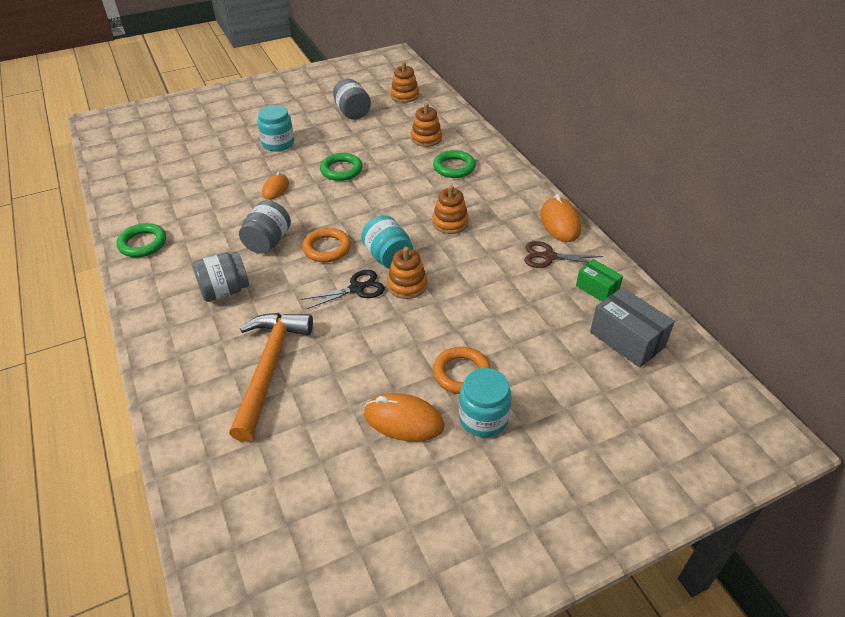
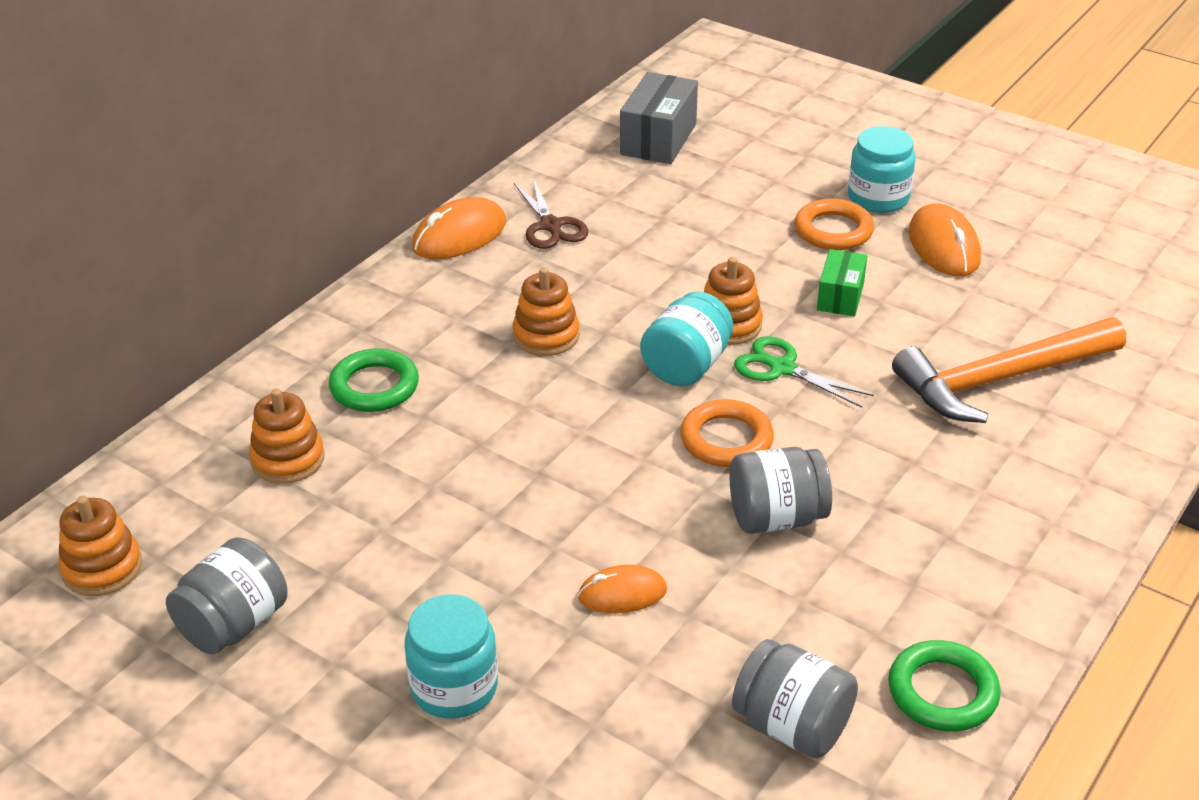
camera: 120 degrees left, 5 degrees down
(225, 291) = (928, 503): grey jar -> grey jar (792, 726)
(341, 170) = (487, 529): green ring -> none
(357, 288) = (781, 368): black scissors -> green scissors
(597, 289) = (585, 176): green box -> green box (840, 296)

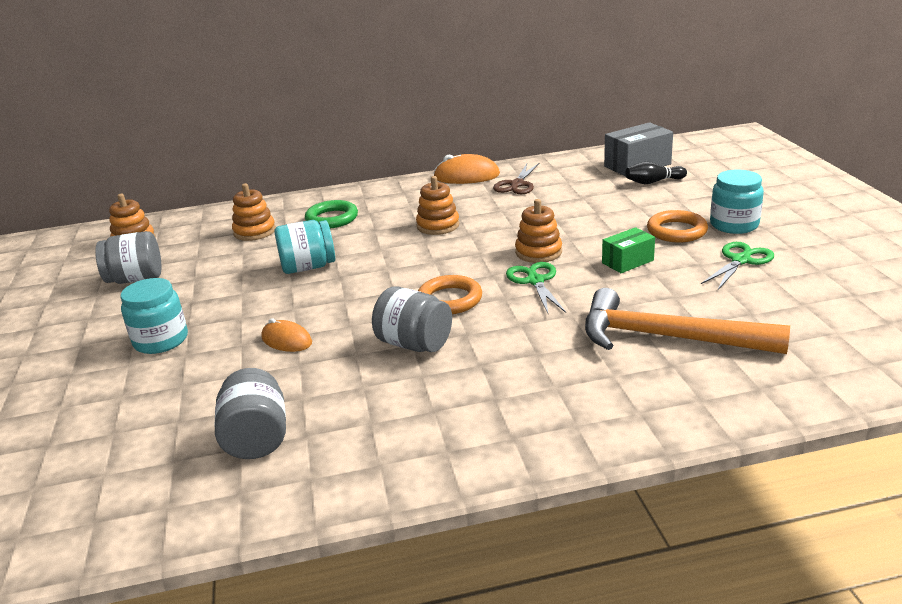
camera: 45 degrees right, 10 degrees down
(686, 366) = (485, 261): turquoise jar -> turquoise jar (308, 267)
(713, 162) = (653, 182): none -> black bowling pin
(942, 692) = (356, 470): green ring -> none
(943, 246) = (741, 260): orange mouse -> green scissors

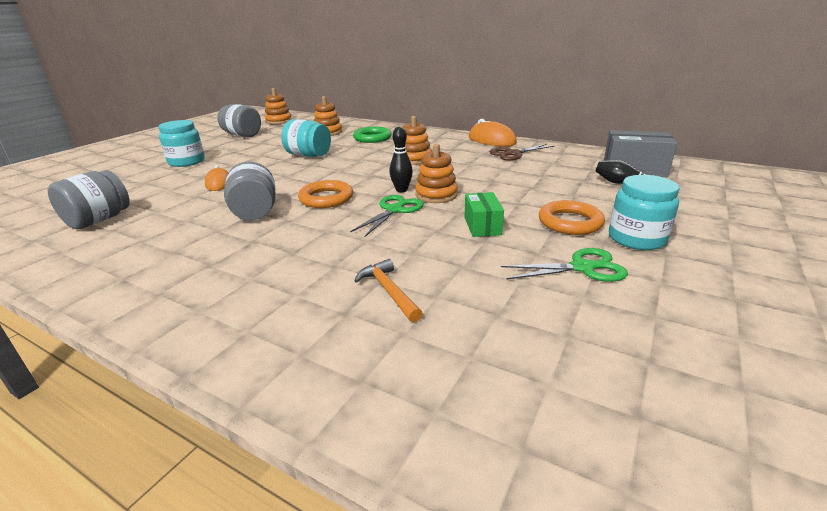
camera: 40 degrees right, 0 degrees up
(499, 261) = (401, 190): none -> black bowling pin
(627, 261) = (482, 226): green box -> green box turned 75 degrees clockwise
(667, 337) = (389, 291): orange hammer -> orange hammer, size x0.46

